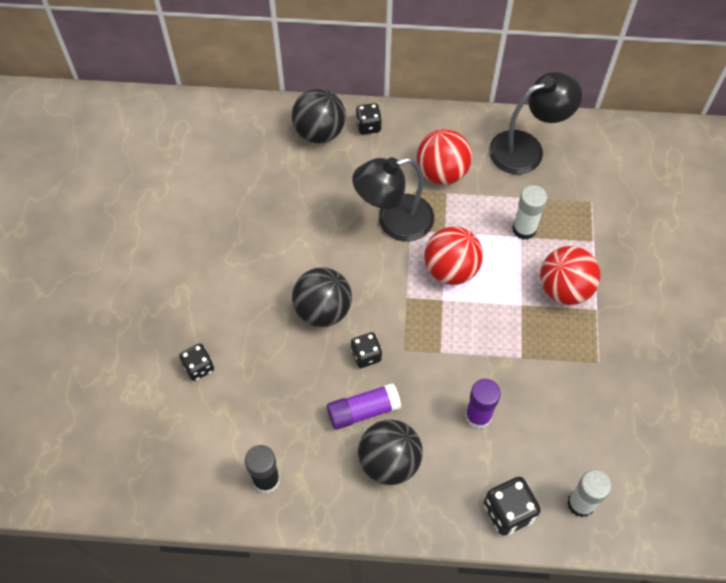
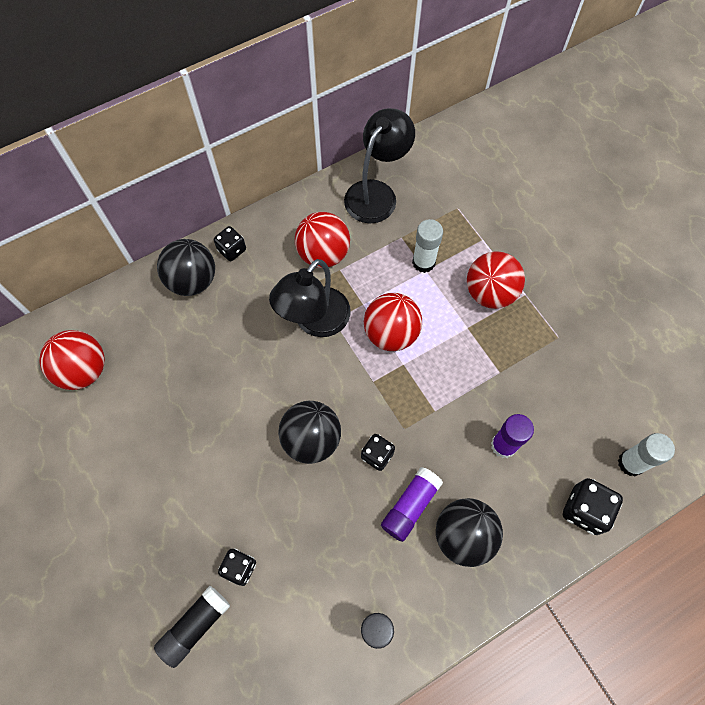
camera: 35 degrees left, 5 degrees up
(138, 385) = (195, 626): none -> black glue stick
(189, 151) = (84, 370): none -> red ball

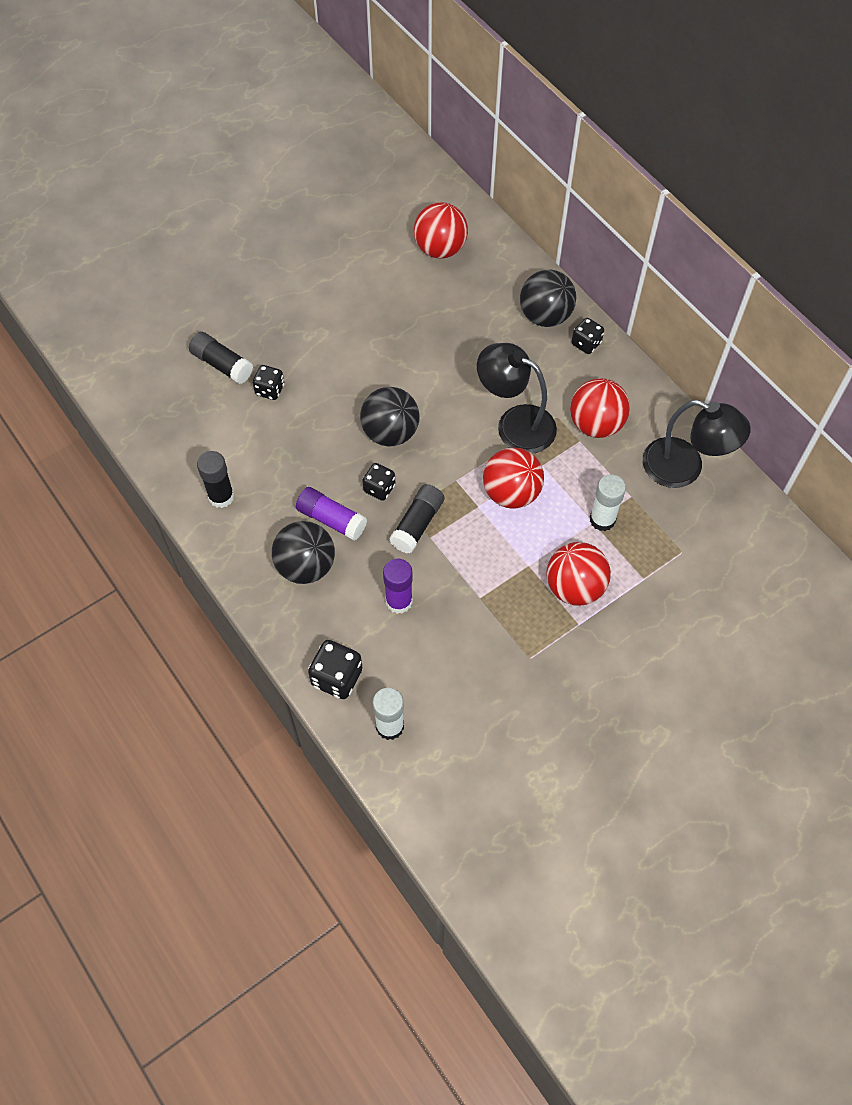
camera: 85 degrees right, 5 degrees down
(420, 421) = (417, 524): none -> black glue stick

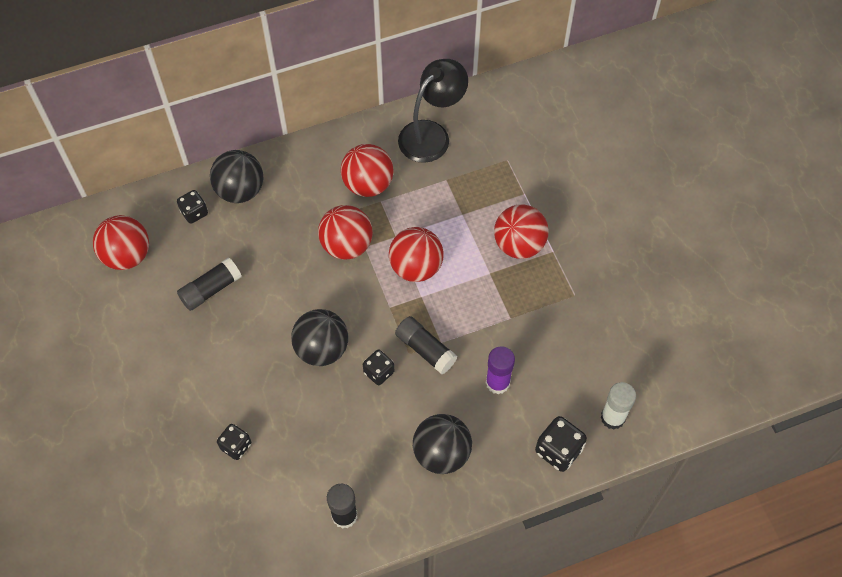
camera: 75 degrees left, 0 degrees up
(222, 364) = (188, 486): black glue stick -> black glue stick (211, 289)
(331, 519) = (399, 420): purple glue stick -> none
(515, 424) = (347, 245): black lamp -> red ball
(586, 343) = (282, 167): black dice -> black dice (194, 212)
(602, 519) = (462, 206): white glue stick -> none

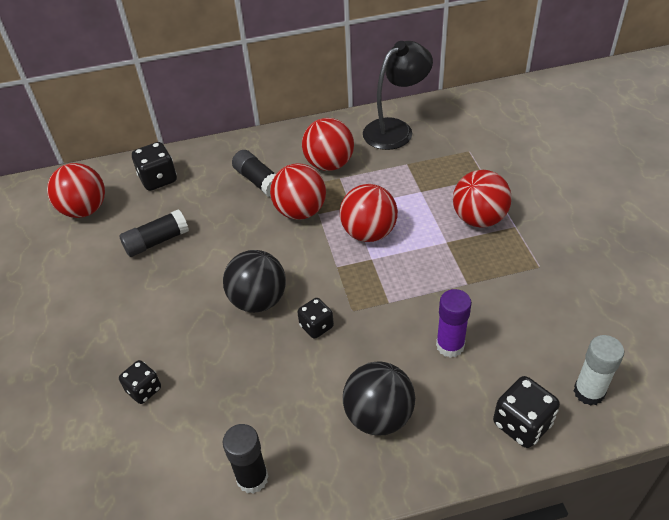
camera: 10 degrees right, 15 degrees down
(194, 212) = (158, 179): black dice -> black dice, size x1.50
(240, 190) = (206, 164): black ball -> none
(425, 349) = (370, 308): black glue stick -> black glue stick (259, 181)

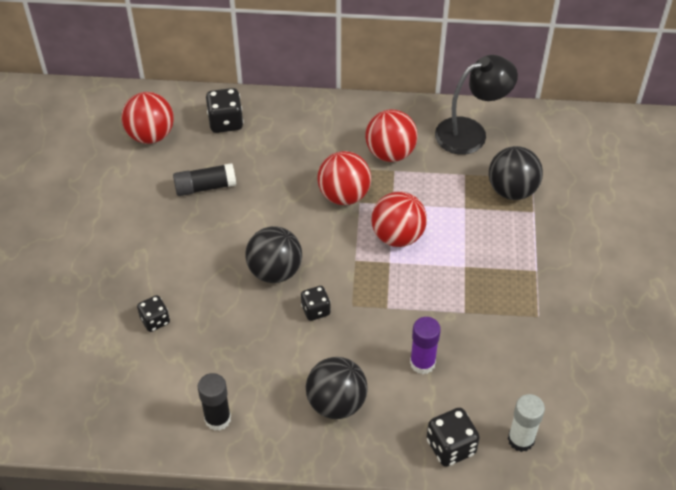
camera: 15 degrees right, 5 degrees up
(259, 181) = (317, 152): black glue stick -> none
(456, 165) = (512, 190): none -> black ball
(479, 219) = (506, 252): red ball -> none

